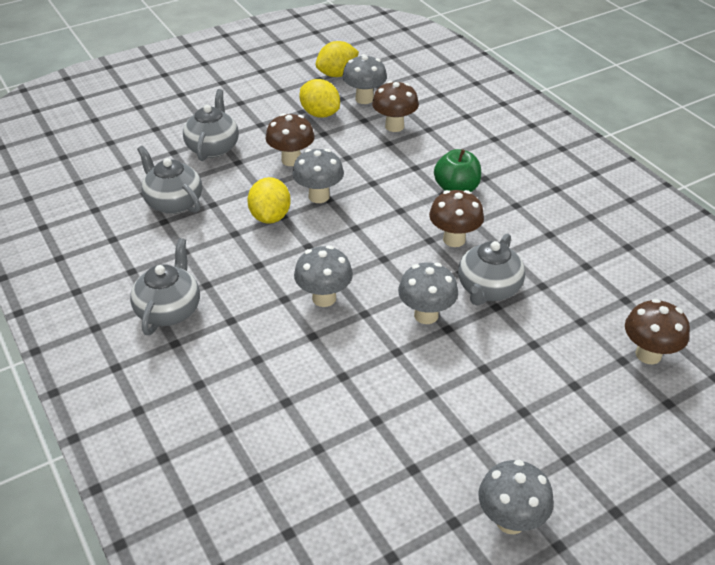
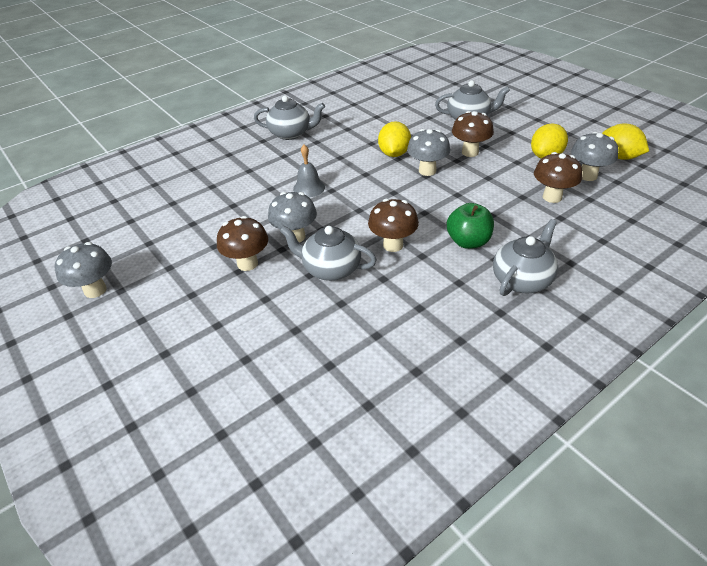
camera: 85 degrees right, 0 degrees up
(173, 202) = (397, 116): grey teapot -> grey teapot (522, 280)
(270, 217) = (394, 154): yellow lemon -> yellow lemon turned 75 degrees counterclockwise
(324, 298) = (309, 188): grey mushroom -> grey bell
(648, 354) = (252, 379): brown mushroom -> brown mushroom (247, 263)

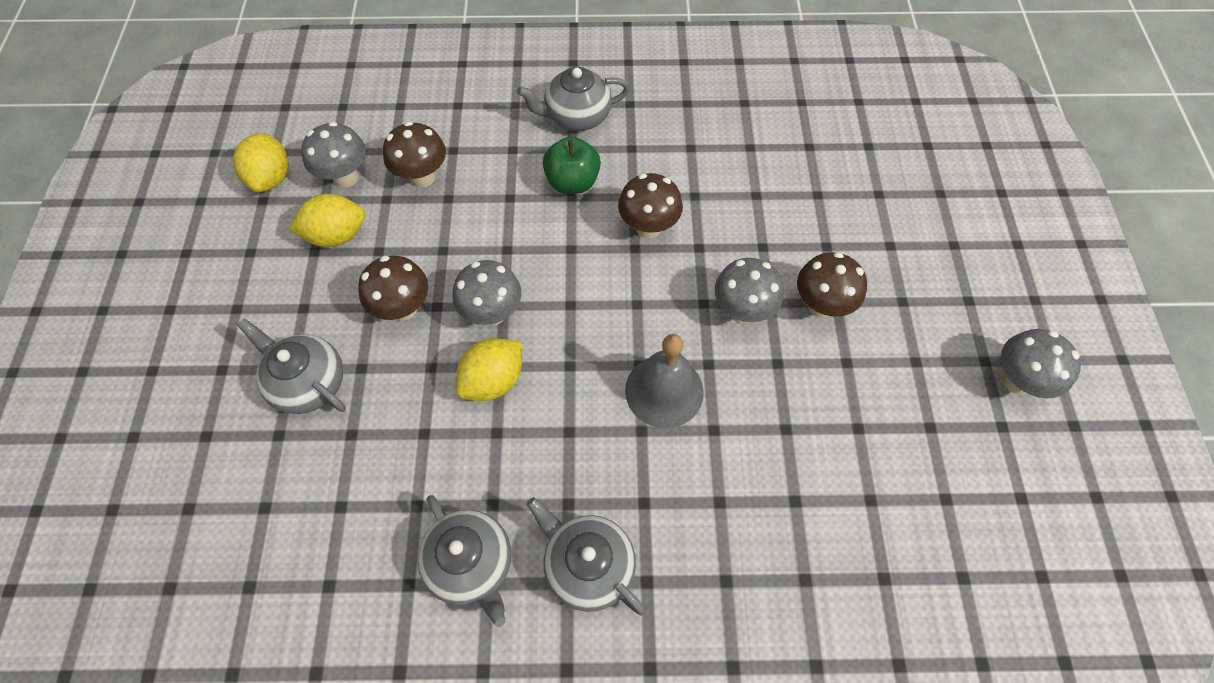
camera: 145 degrees left, 20 degrees up
(309, 188) = (664, 391): grey bell -> grey bell, size x1.51
(330, 269) = (736, 239): grey teapot -> grey teapot (471, 564)

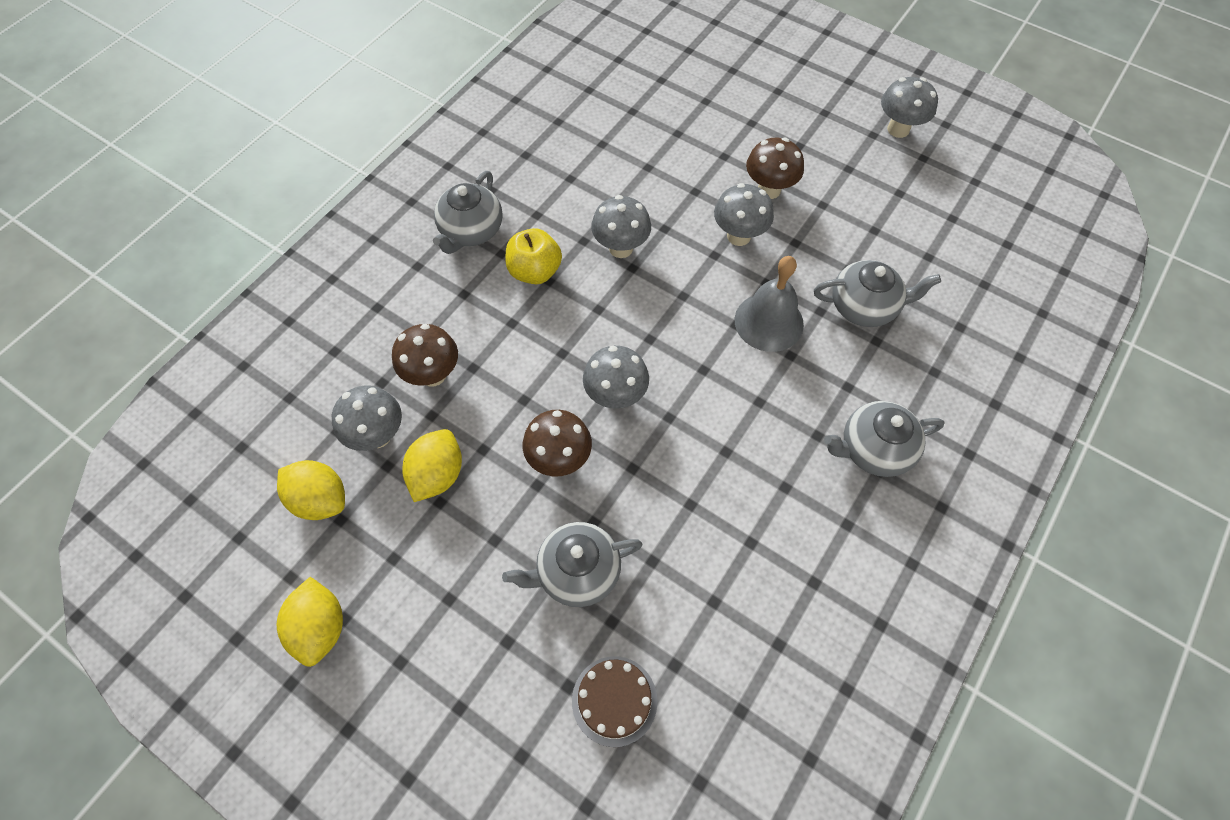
camera: 55 degrees left, 0 degrees up
(209, 478) = (614, 700): none -> brown cake
(471, 564) = (825, 528): grey teapot -> grey teapot (864, 307)
(493, 380) = (678, 429): yellow lemon -> yellow lemon (320, 627)
(572, 182) = (535, 271): green apple -> yellow apple
(648, 227) = (621, 248): brown mushroom -> grey mushroom

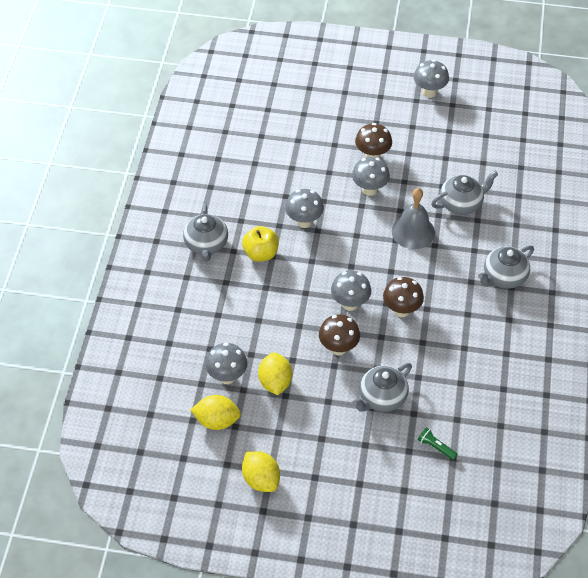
camera: 25 degrees left, 10 degrees down
(433, 374) = (237, 333): brown mushroom -> brown mushroom (401, 310)
(614, 700) = (436, 447): brown cake -> green flashlight

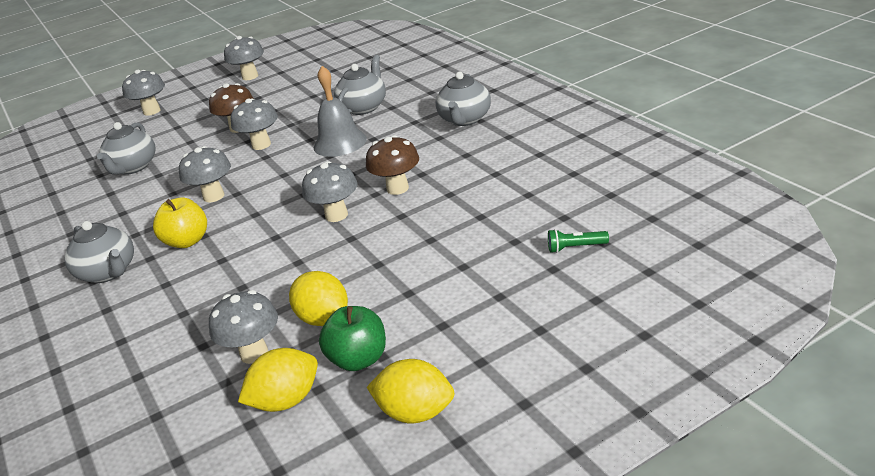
camera: 35 degrees left, 20 degrees down
(266, 425) = (359, 360): none -> green apple
(338, 348) = (365, 249): brown mushroom -> none
(339, 82) = (152, 111): none -> grey mushroom
(381, 398) = (465, 252): grey teapot -> grey teapot (132, 167)

